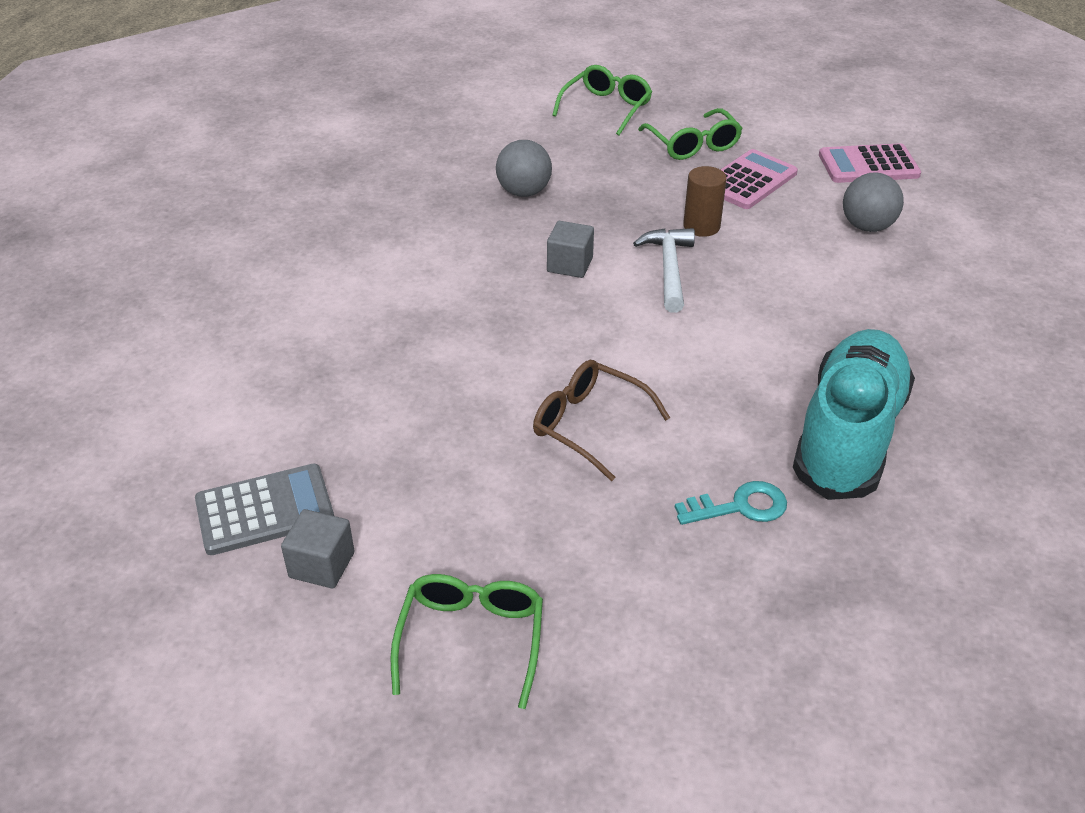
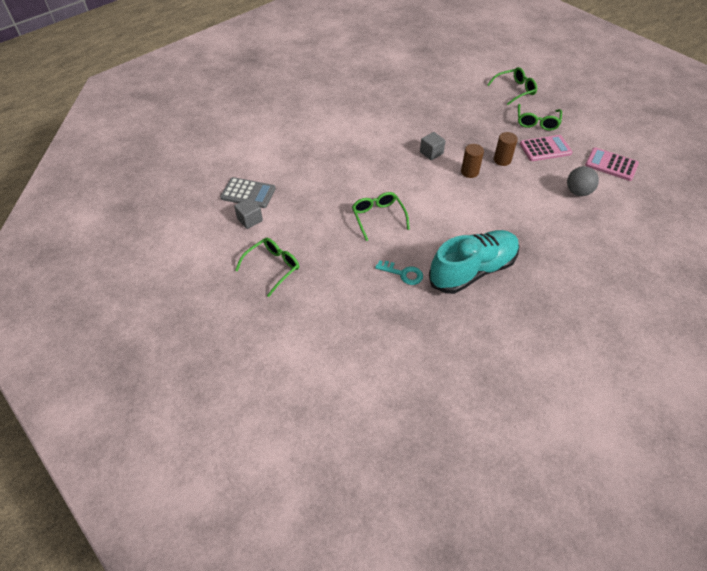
camera: 35 degrees right, 10 degrees up
(524, 192) = (442, 114): grey ball -> none
(588, 425) = (378, 217): brown glasses -> green glasses
(669, 269) = (469, 172): white hammer -> brown cylinder

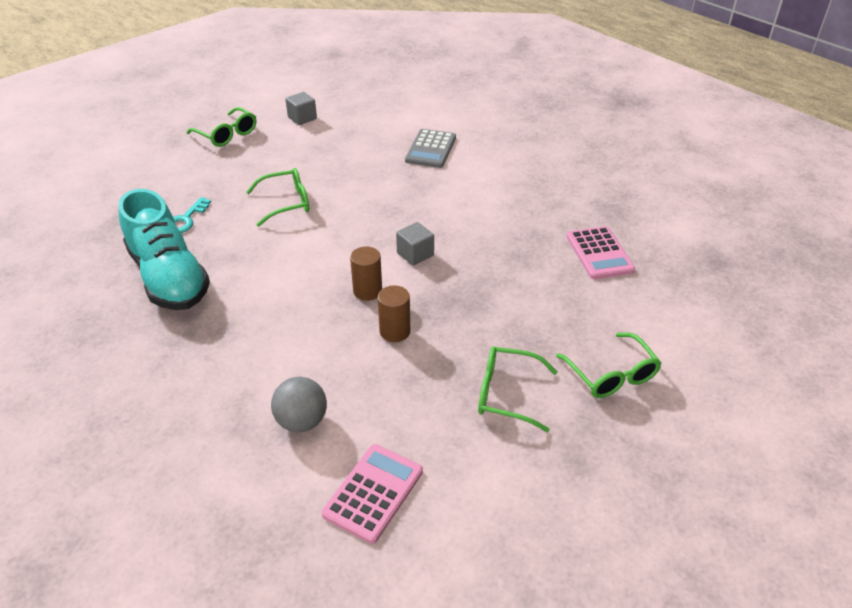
camera: 90 degrees right, 10 degrees down
(248, 193) = (345, 115): grey calculator -> grey calculator (431, 149)
(545, 149) = (425, 394): pink calculator -> pink calculator (599, 253)

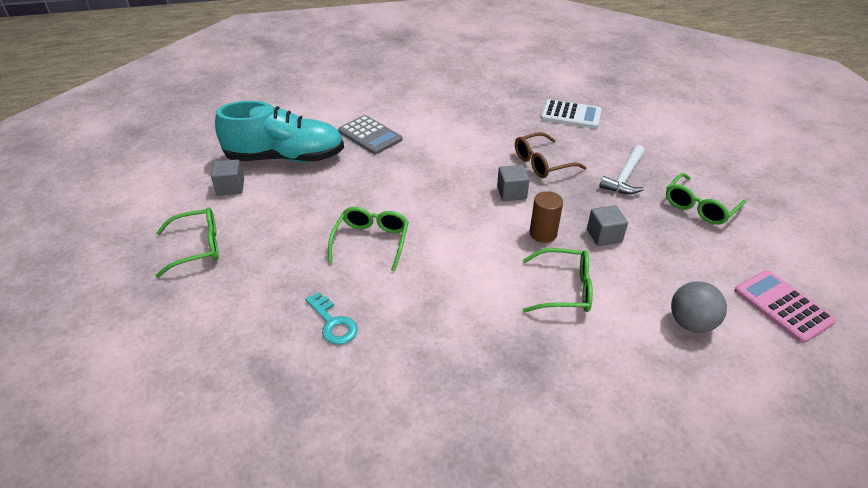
camera: 60 degrees left, 0 degrees up
(169, 277) = (429, 363): turquoise shoe -> turquoise shoe (286, 158)
(395, 331) = (604, 236): brown cylinder -> grey cube
(483, 259) = (542, 163): none -> brown glasses
(512, 323) = (624, 177): none -> white hammer
(599, 253) = (571, 115): pink calculator -> white calculator
(611, 375) = (698, 158): green glasses -> green glasses (564, 289)

